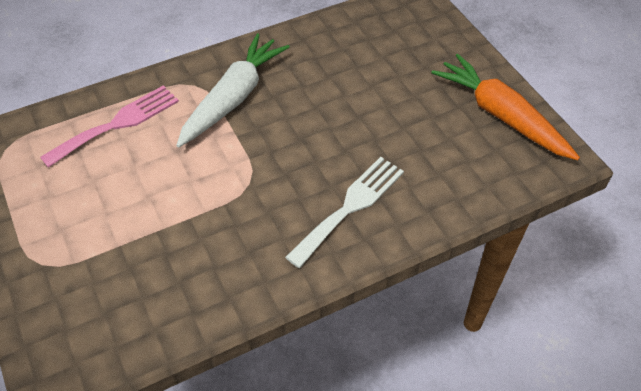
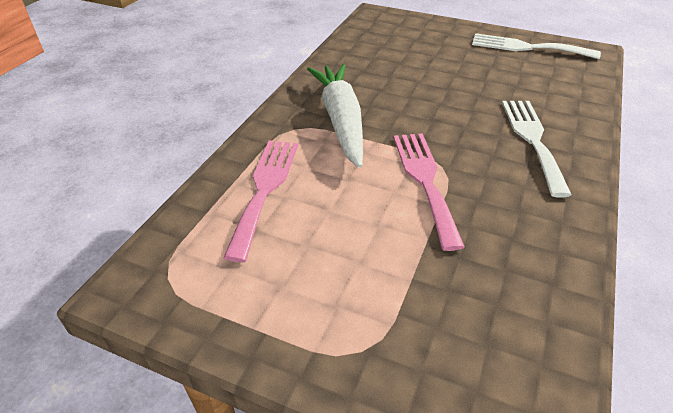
camera: 40 degrees left, 10 degrees down
(221, 186) = (425, 181): none -> pink fork
(501, 116) = (527, 47): orange carrot -> white fork

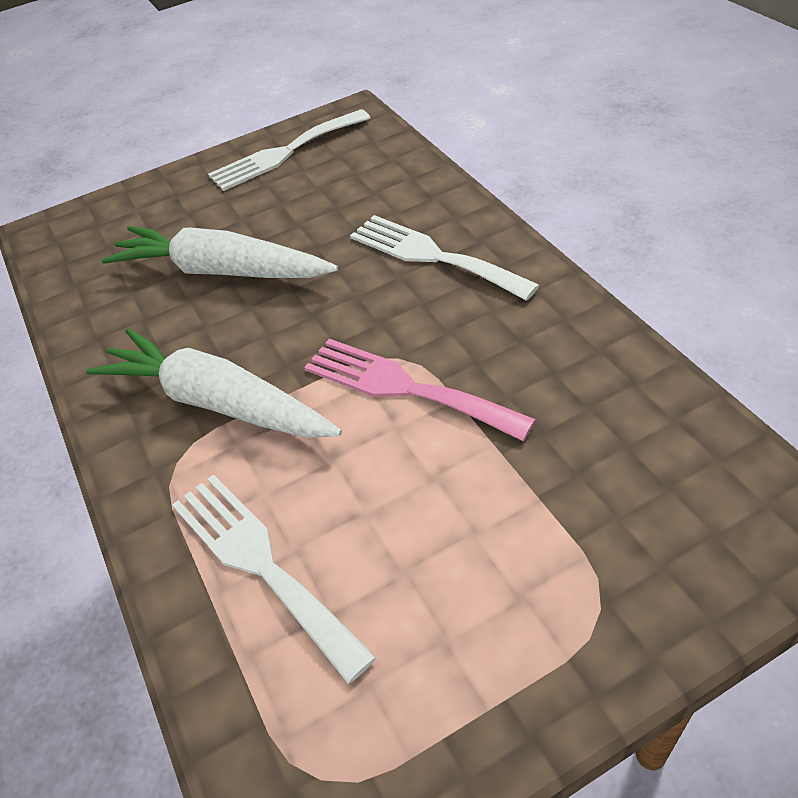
camera: 45 degrees left, 5 degrees up
(265, 189) = (262, 564): pink fork -> white fork
(420, 75) = (222, 271): none -> white carrot

